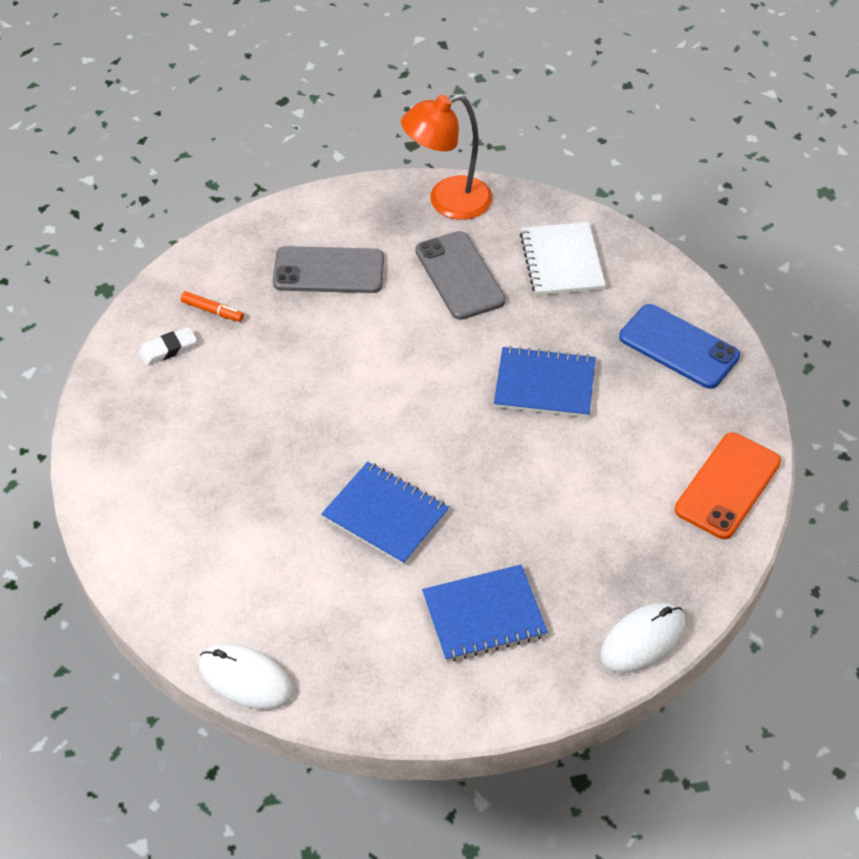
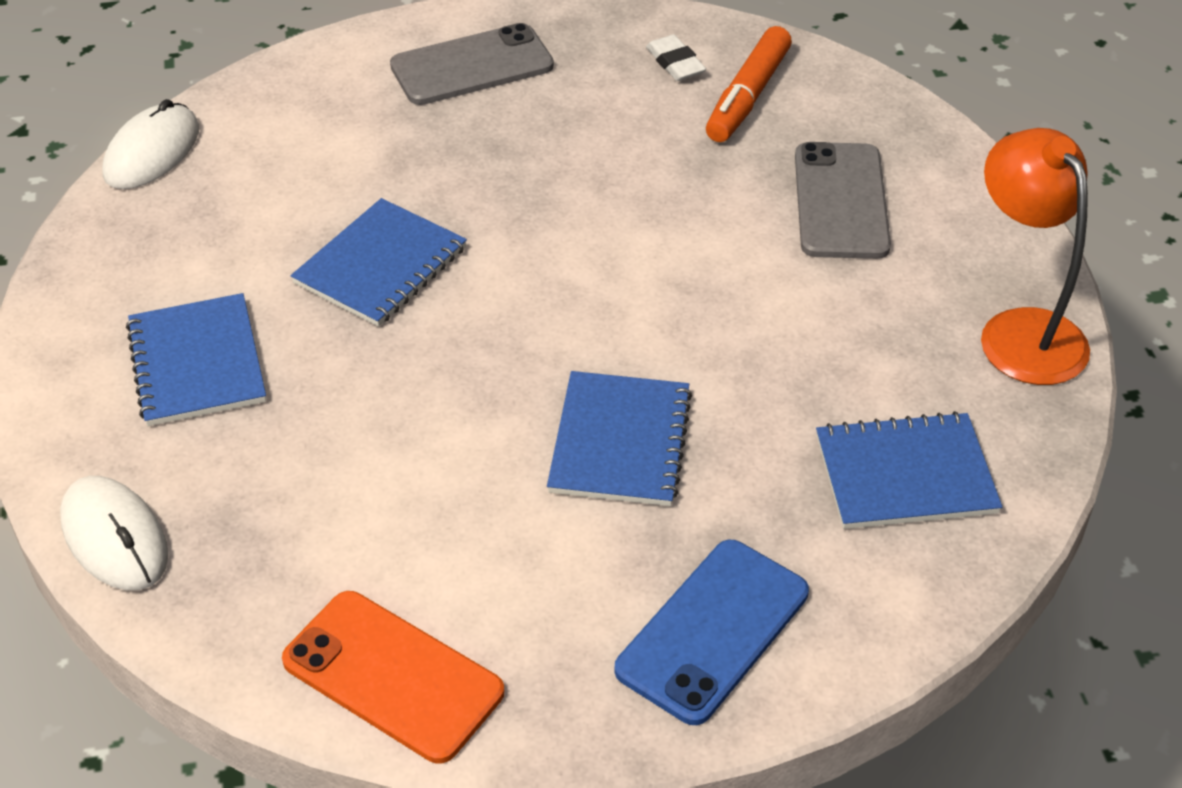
camera: 90 degrees right, 5 degrees down
(212, 311) = (748, 96): orange marker -> orange marker, size x1.81
(459, 276) = (850, 344): grey phone -> grey phone (472, 66)
(561, 261) = (905, 474): white notebook -> blue notebook

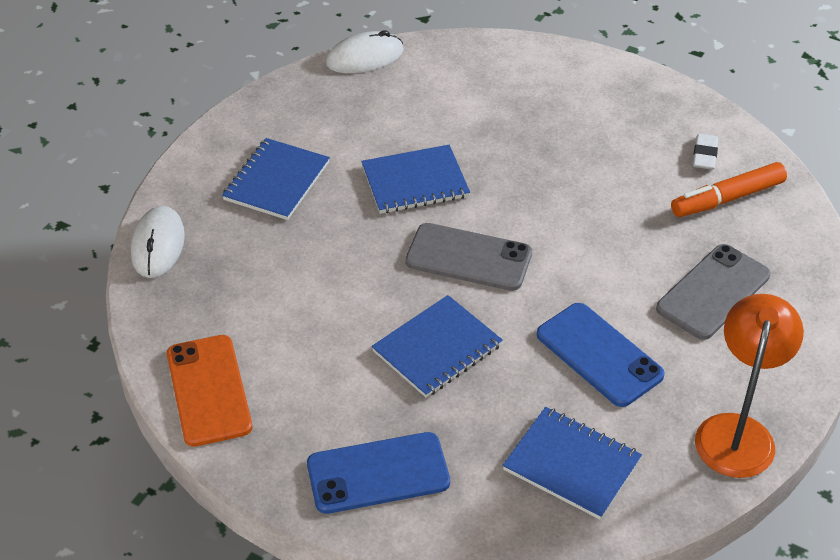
camera: 40 degrees right, 0 degrees up
(472, 66) = (582, 95): grey phone -> grey phone (468, 257)
(802, 337) = (599, 355): none -> blue phone

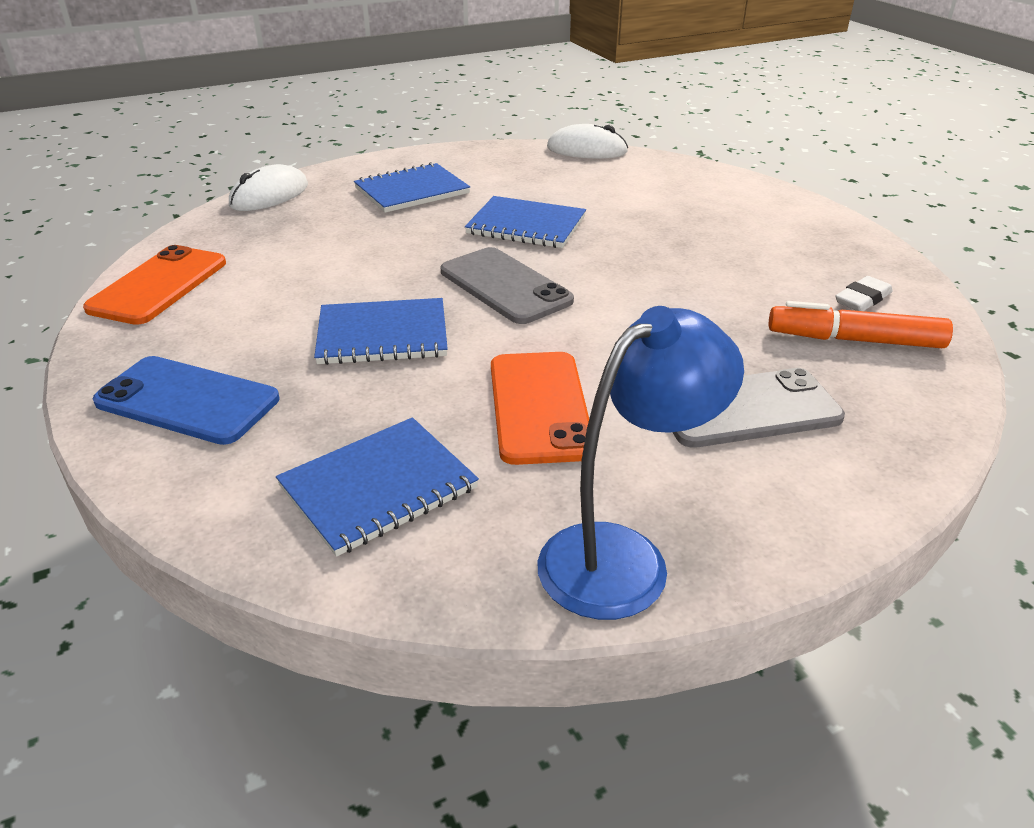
camera: 35 degrees right, 10 degrees down
(572, 464) = (378, 487): blue notebook -> blue notebook turned 75 degrees clockwise
(599, 355) = (539, 407): blue phone -> orange phone
(737, 431) = (623, 556): orange lamp -> blue lamp

